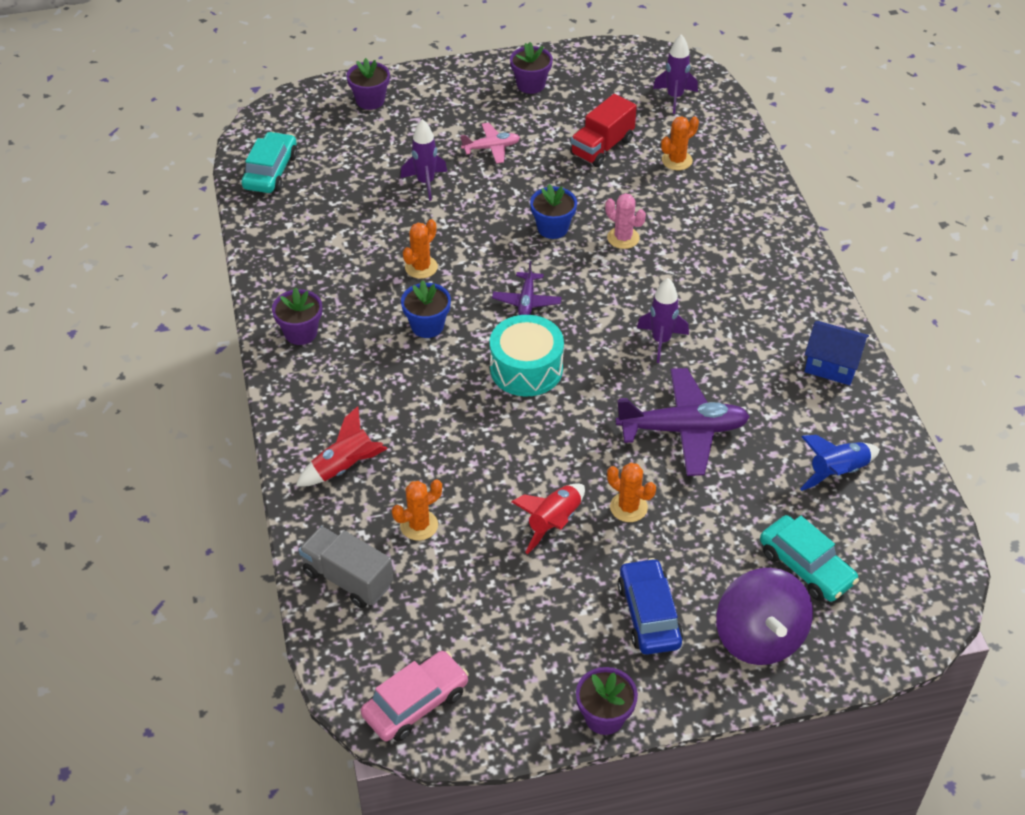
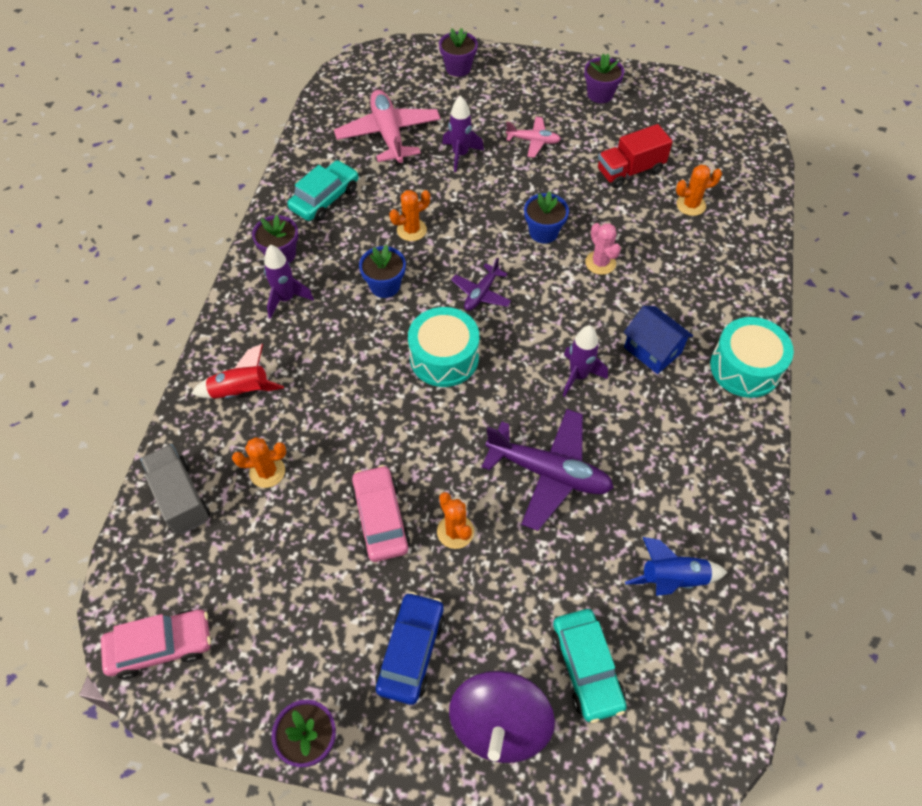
camera: 25 degrees right, 10 degrees up
(271, 171) = (343, 105): turquoise car -> turquoise car (325, 198)
(338, 186) = (388, 134): none -> pink plane
(553, 523) = (381, 518): red rocket -> pink car
(674, 97) = (722, 145): purple rocket -> purple rocket (286, 299)
(803, 284) = (745, 367): none -> turquoise drum
(832, 365) = (728, 462): blue house -> blue house (652, 350)

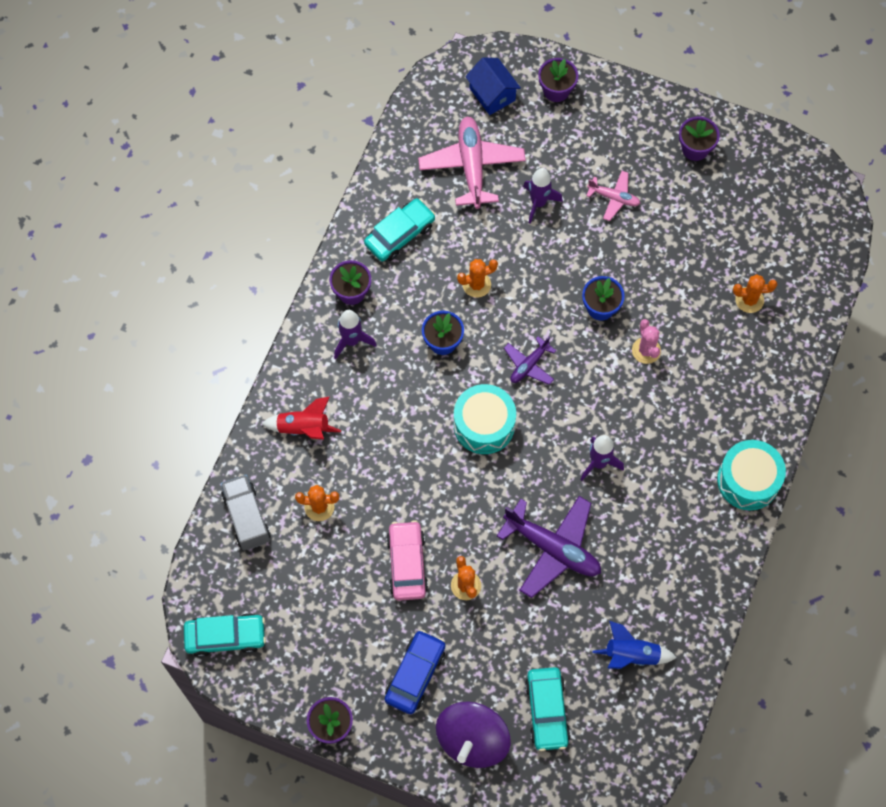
camera: 10 degrees right, 10 degrees up
(161, 646) = (225, 637): pink car -> turquoise car
(630, 171) = (701, 250): red truck -> none
(652, 350) = (670, 449): blue house -> blue house (492, 94)

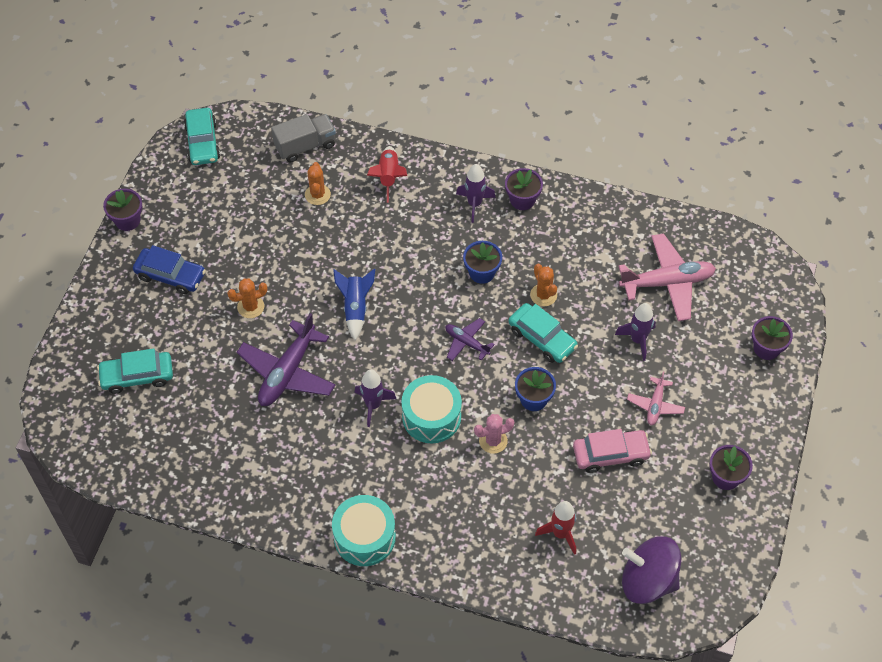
camera: 85 degrees right, 10 degrees down
(400, 234) = (585, 231): turquoise car -> turquoise car (542, 338)
(407, 564) = (269, 262): pink car -> pink car (610, 454)
(472, 740) = (113, 321): purple spinning top -> purple spinning top (648, 580)
(484, 425) = (403, 310): turquoise drum -> turquoise drum (431, 416)
(492, 94) = (749, 294): blue house -> none
(631, 655) = (188, 441): blue rocket -> blue rocket (355, 308)
(749, 300) = (560, 534): orange cactus -> red rocket

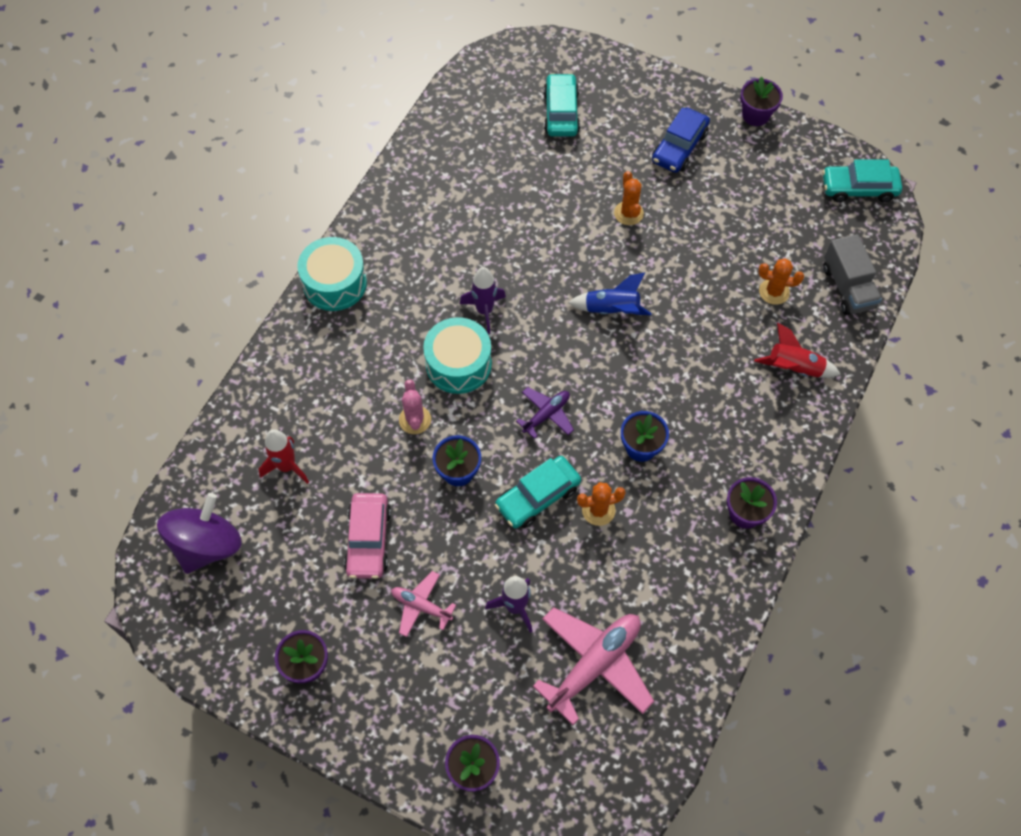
camera: 100 degrees right, 5 degrees up
(287, 372) = (541, 238): purple plane -> none
(474, 204) = (744, 456): purple rocket -> none
(667, 282) = (594, 665): pink plane -> pink plane turned 135 degrees counterclockwise

